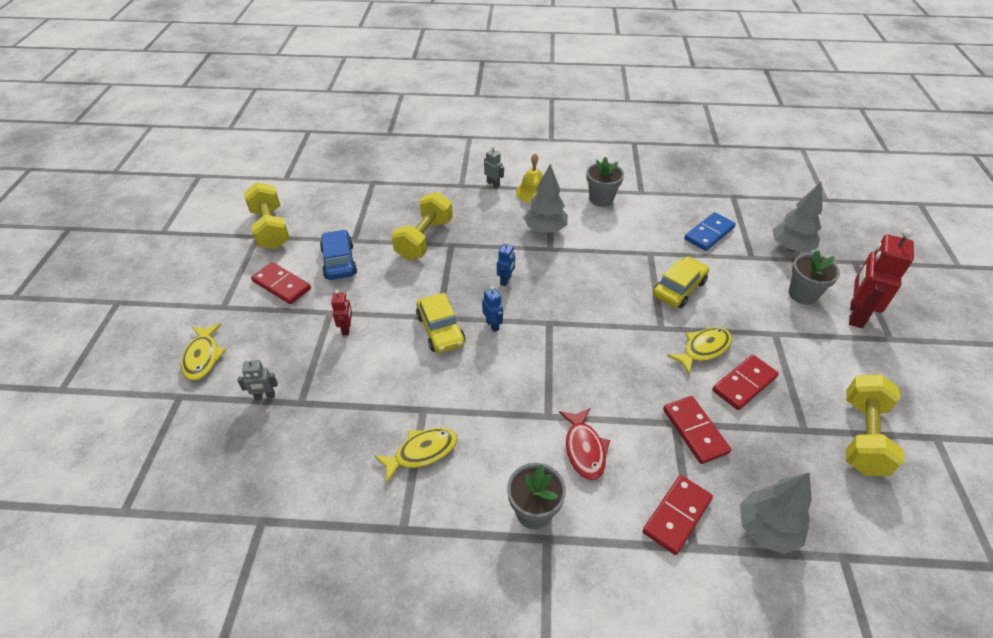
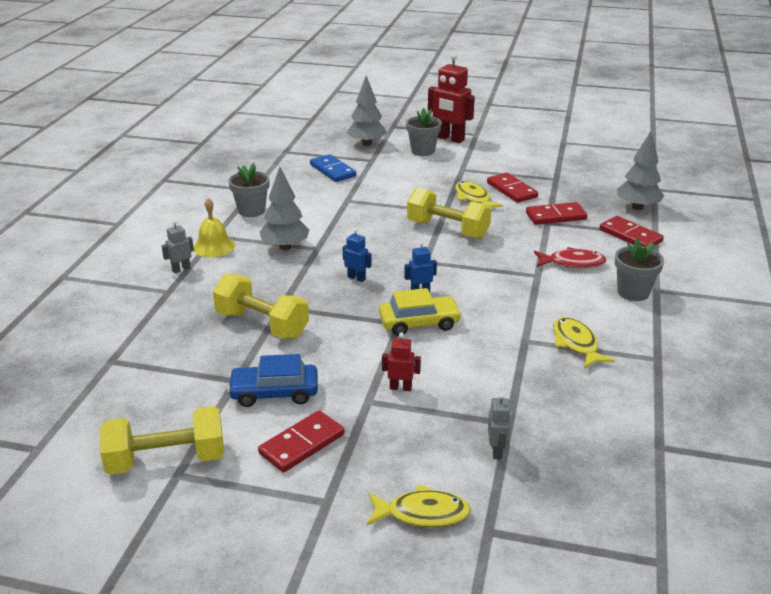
camera: 80 degrees left, 15 degrees down
(679, 288) = (399, 195): yellow car -> none
(862, 436) = (562, 162): yellow dumbbell -> yellow dumbbell (447, 230)

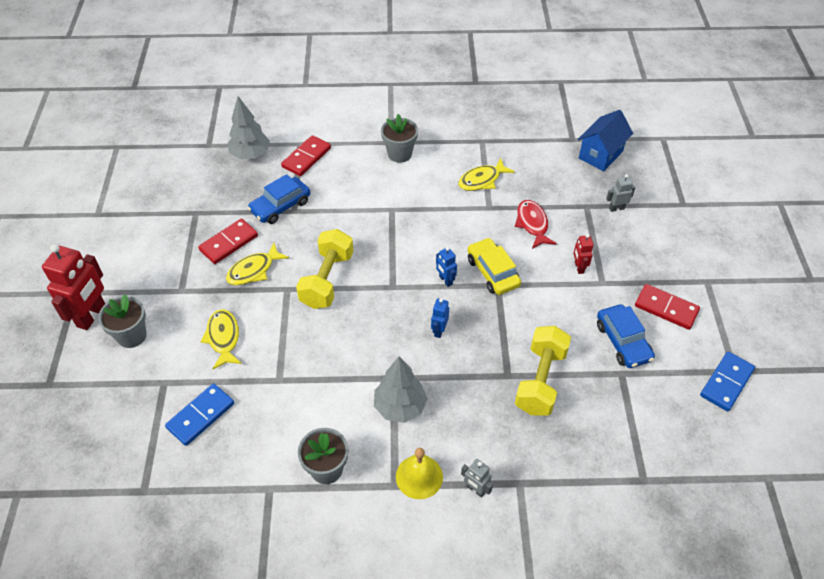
camera: 105 degrees left, 20 degrees up
(167, 460) = (726, 383): yellow dumbbell -> blue domino
(366, 144) = (111, 400): grey tree -> none
(422, 513) = (688, 234): yellow fish -> yellow fish (223, 338)
(555, 216) = (280, 206): red domino -> blue car
(572, 263) = (365, 189): red fish -> red fish (532, 224)
(619, 467) = (600, 155): none -> blue house

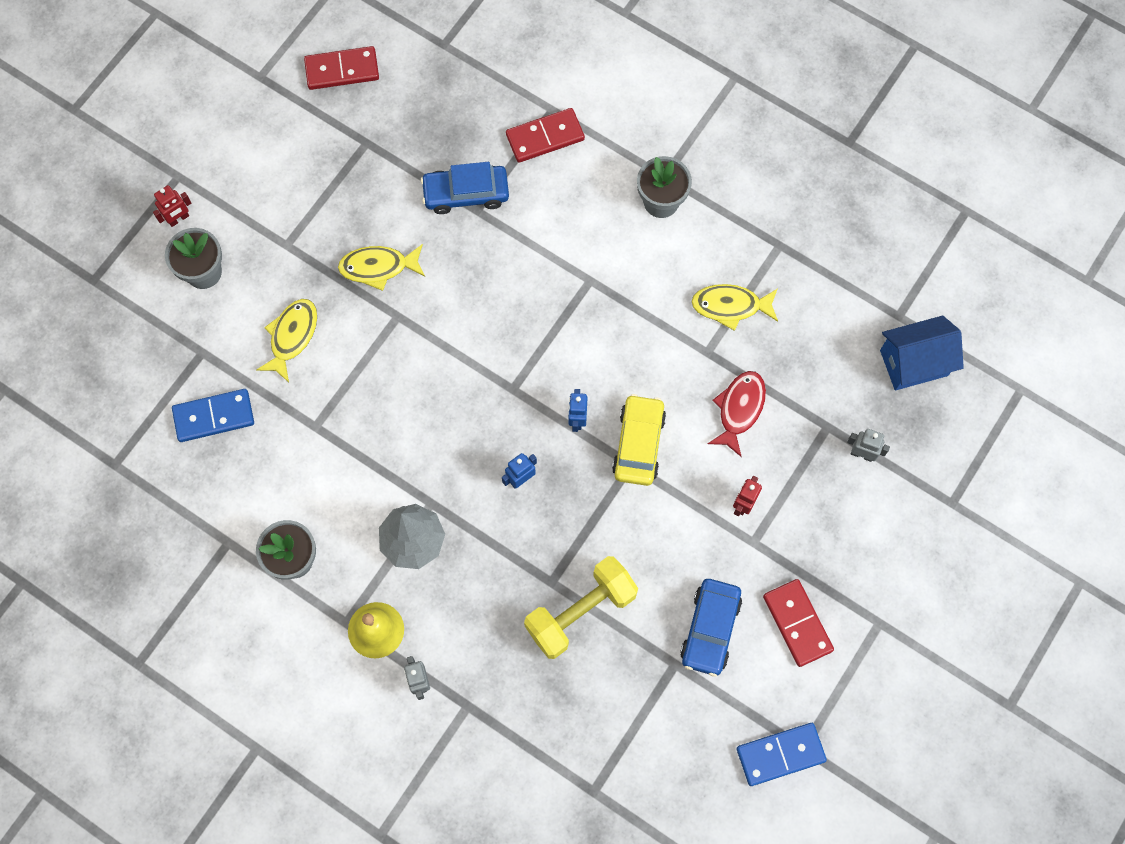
camera: 35 degrees right, 20 degrees up
(92, 315) = (178, 219): red robot -> red robot, size x0.49
(228, 243) = (375, 211): red domino -> red domino (342, 70)
(250, 154) = (482, 91): grey tree -> none
(327, 280) = (448, 333): yellow dumbbell -> none

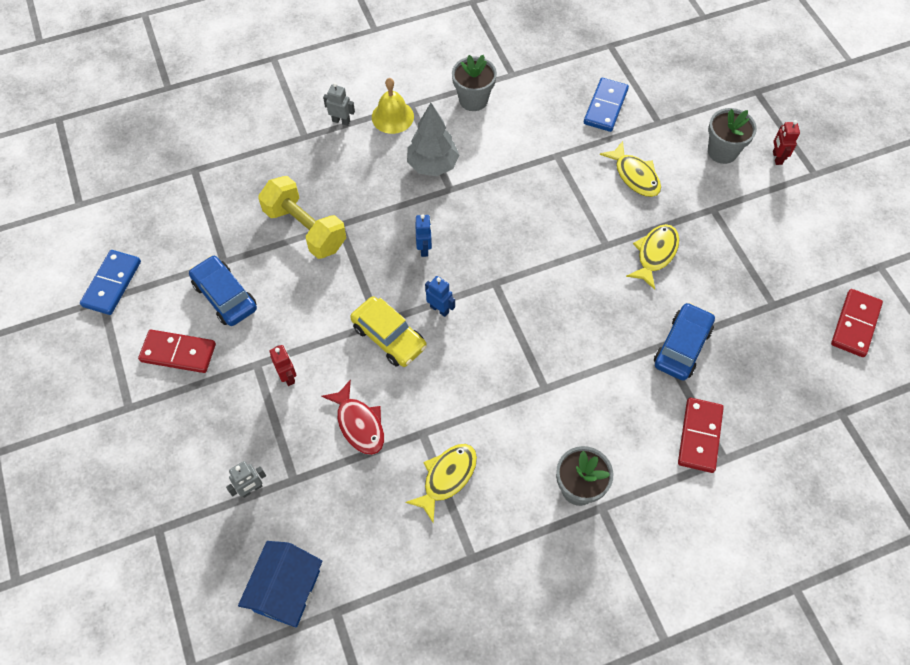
camera: 125 degrees right, 10 degrees down
(580, 612) = (305, 229): yellow dumbbell -> yellow dumbbell turned 45 degrees counterclockwise

